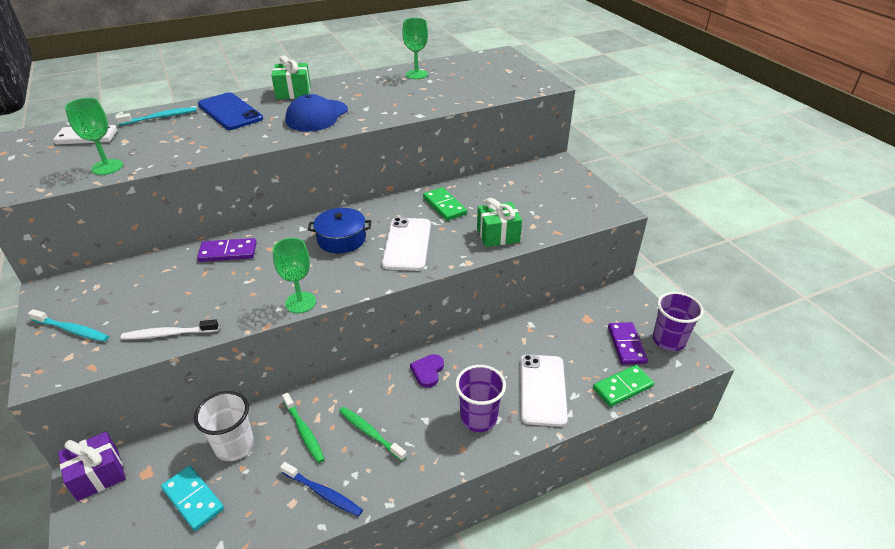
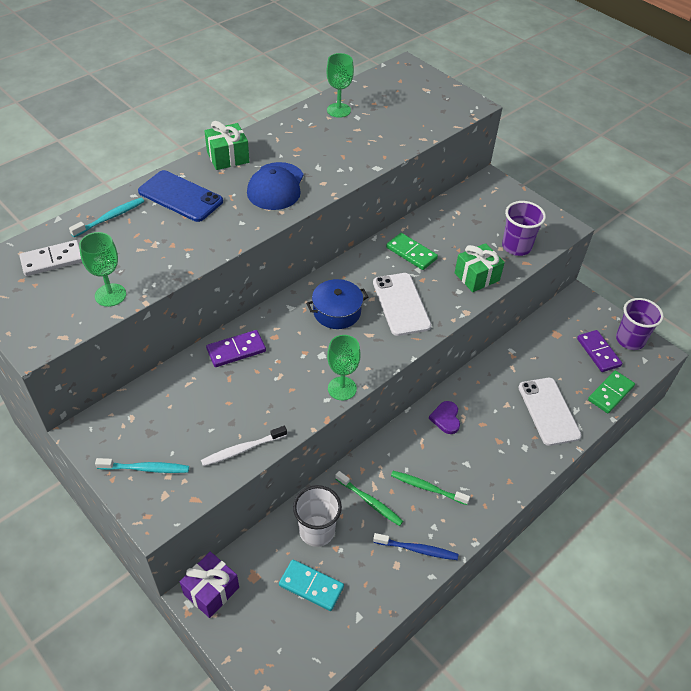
camera: 20 degrees left, 10 degrees up
(478, 418) = (509, 450): purple cup -> purple cup (516, 247)

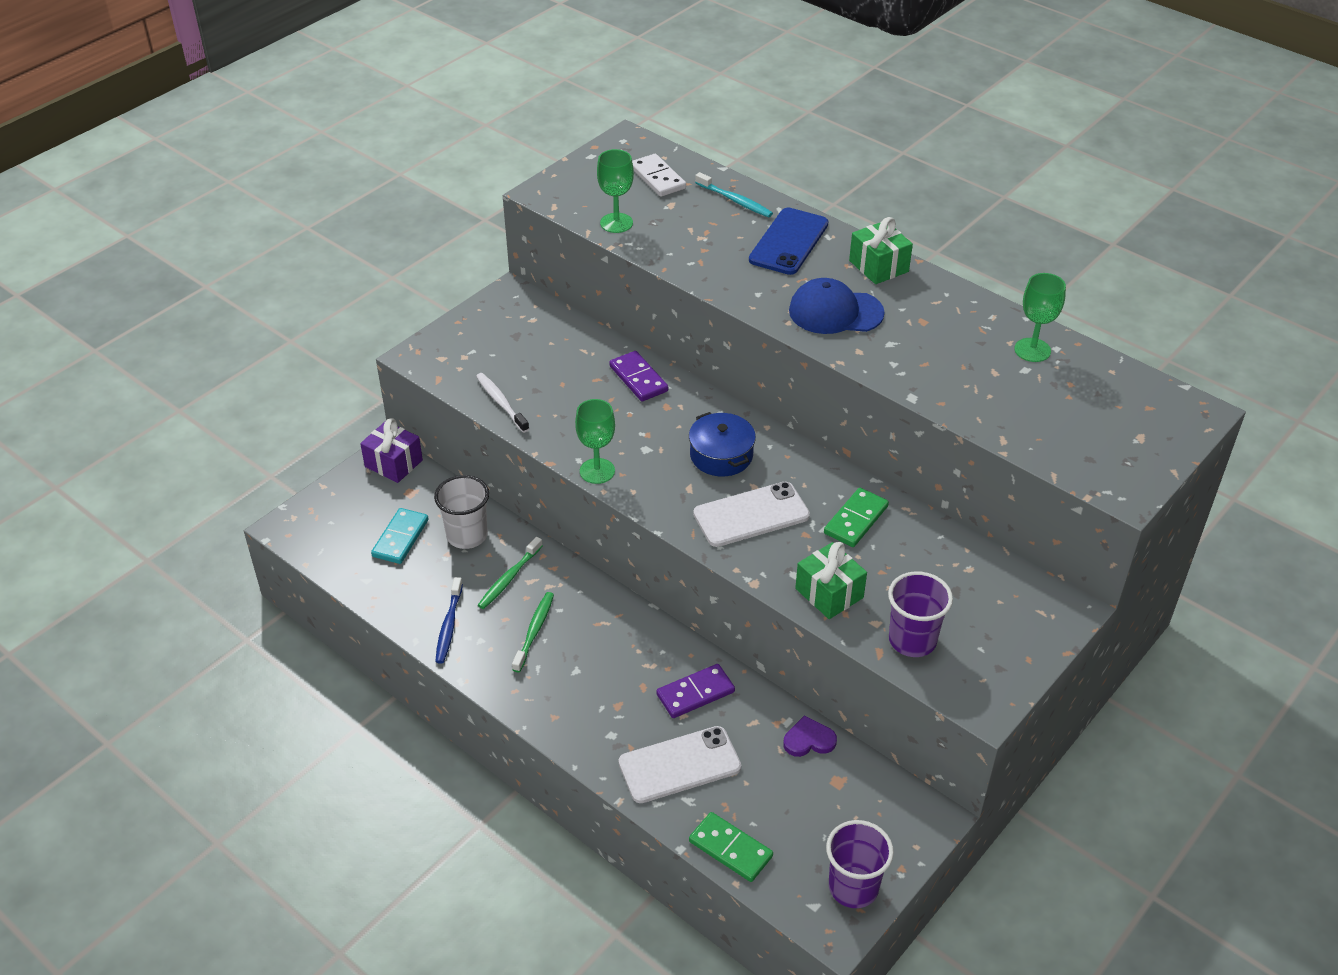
camera: 85 degrees right, 5 degrees down
(146, 468) = (471, 340): turquoise toothbrush -> none
(446, 418) = (645, 646): purple heart -> purple heart (809, 740)
(598, 352) = (813, 838): purple domino -> purple domino (695, 693)

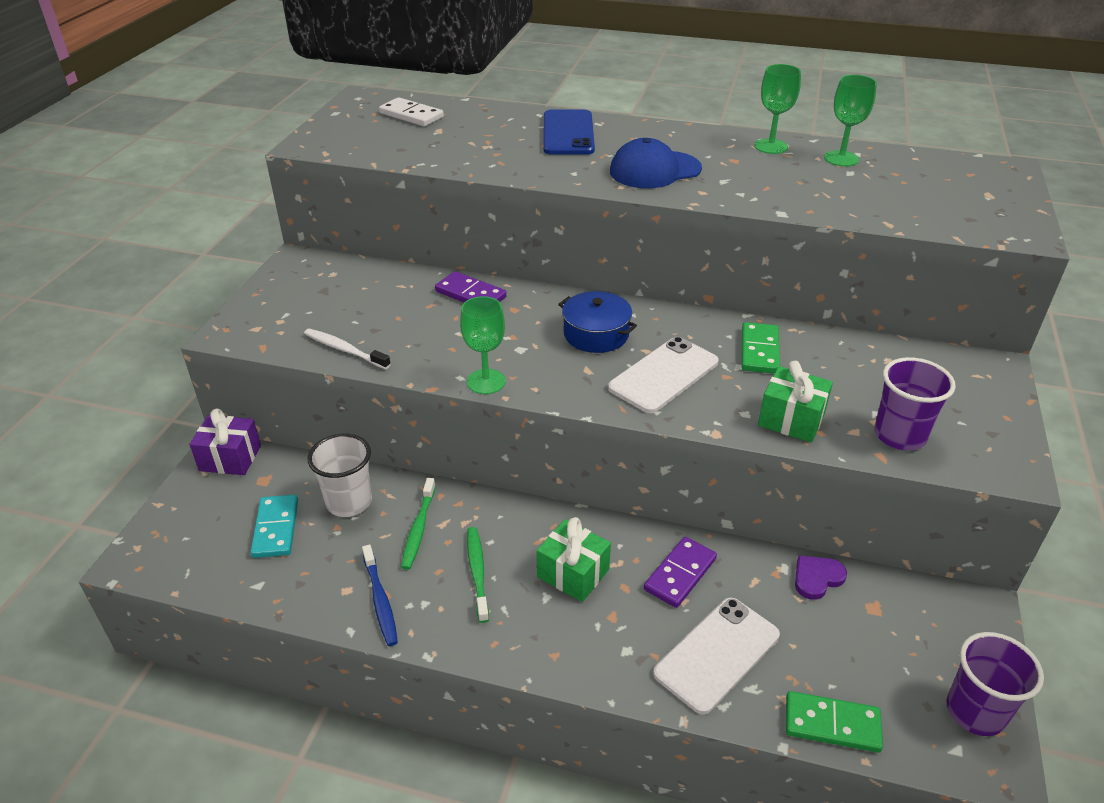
camera: 25 degrees left, 5 degrees down
(616, 223) = (397, 152): green goblet -> green goblet (770, 146)
(735, 200) = (495, 116): turquoise toothbrush -> none
(878, 266) = (660, 133): green gift -> green gift (573, 573)

